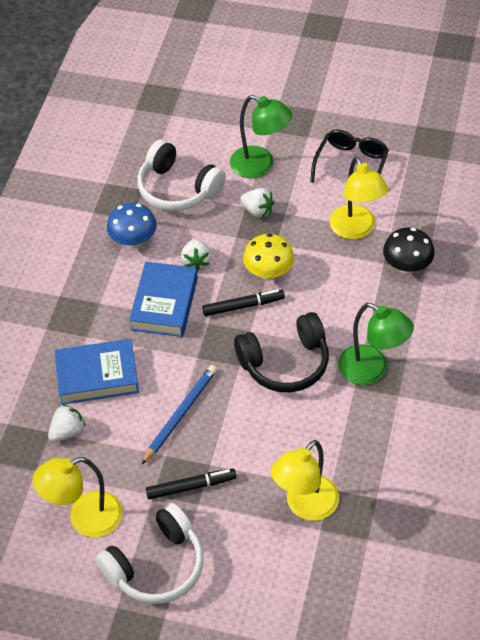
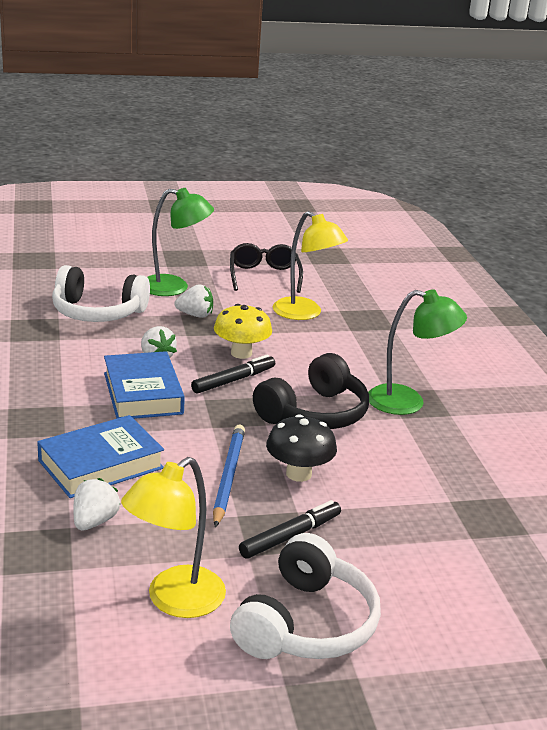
camera: 30 degrees left, 25 degrees down
(133, 241) = (73, 354): blue mushroom -> none
(305, 506) = (436, 521): yellow lamp -> none
(407, 266) = (374, 329): black mushroom -> black mushroom (298, 474)

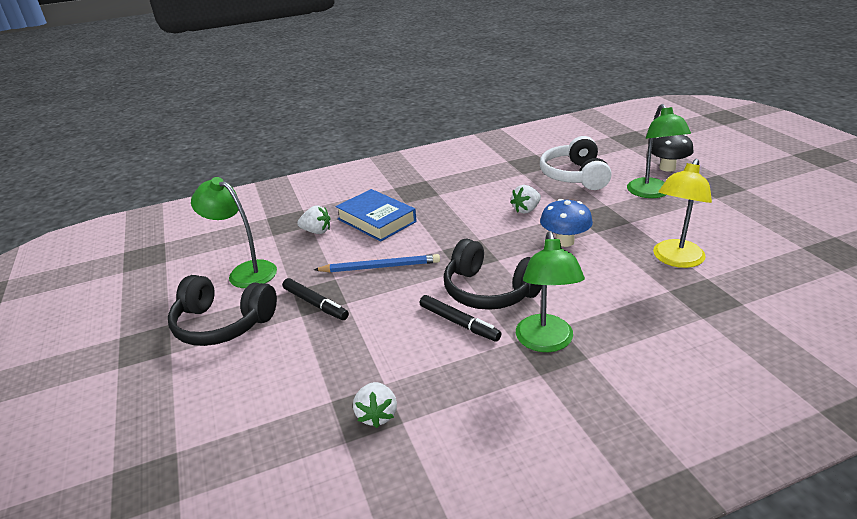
camera: 85 degrees right, 5 degrees up
(143, 393) = (471, 215): blue book -> none
(174, 600) = (245, 272): yellow lamp -> green lamp
(195, 315) = (611, 210): white strawberry -> white strawberry (377, 415)
(233, 380) = (516, 246): black marker -> black marker (459, 323)
(241, 353) = (564, 241): yellow mushroom -> blue mushroom
(264, 276) = (730, 227): black glasses -> none
(298, 474) = (395, 296): black mushroom -> black mushroom (667, 168)
(306, 624) = (222, 324): white headphones -> black headphones

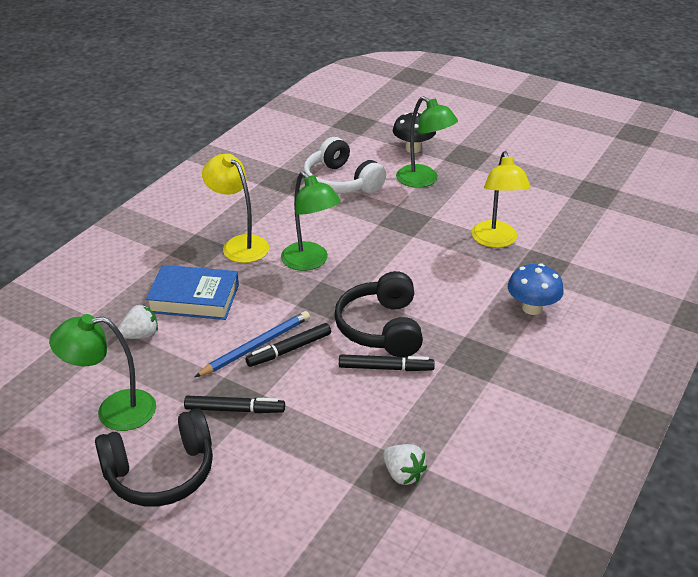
camera: 40 degrees left, 5 degrees up
(400, 279) = (289, 350): none -> black marker
(447, 196) = (239, 244): none -> yellow lamp
(489, 291) = (381, 328): black headphones -> black headphones turned 90 degrees clockwise
(526, 210) = (332, 234): white strawberry -> none
(546, 342) = (468, 353): green lamp -> green lamp (310, 262)
(564, 241) = (397, 255): blue mushroom -> blue mushroom (532, 308)

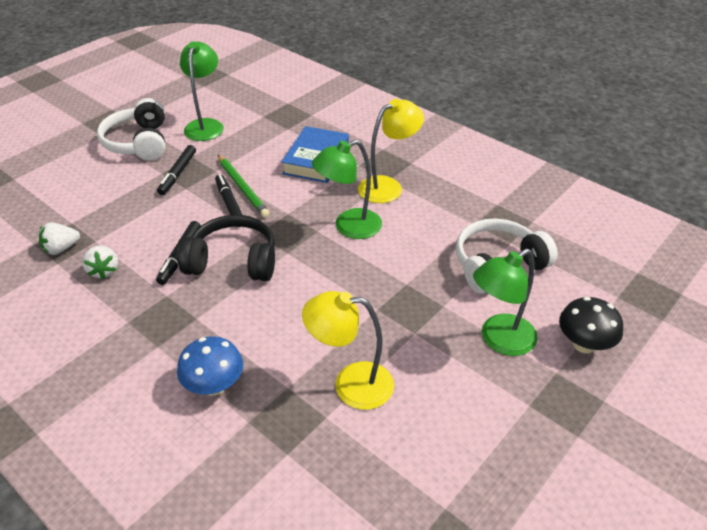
camera: 100 degrees right, 5 degrees up
(141, 335) = (280, 135): white strawberry -> white strawberry (104, 271)
(161, 473) = (139, 142): black headphones -> white headphones
(256, 346) = (242, 187): blue pencil -> green pencil

